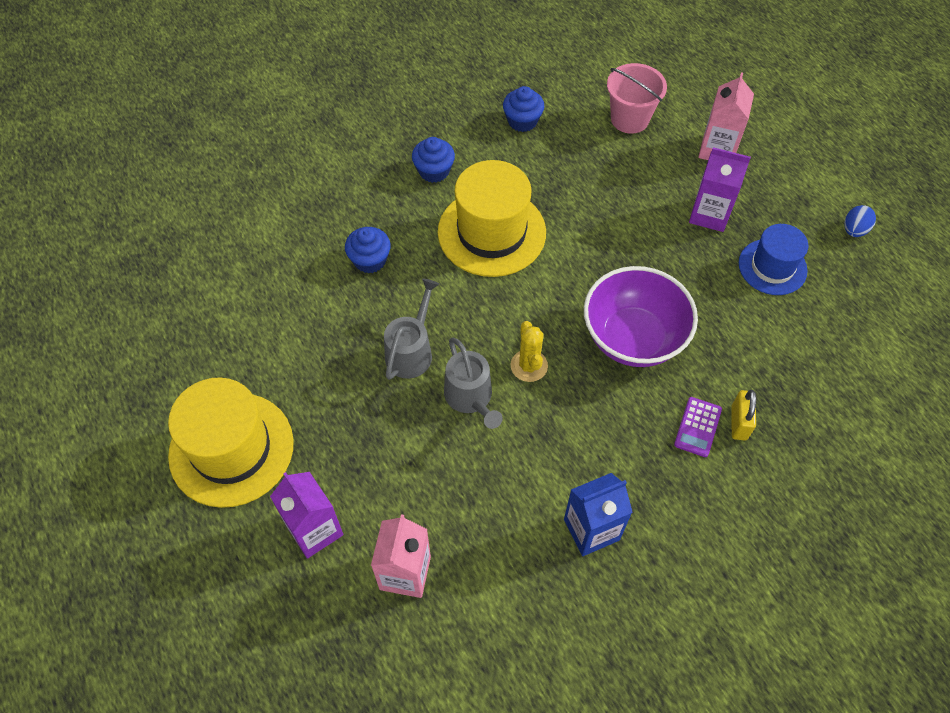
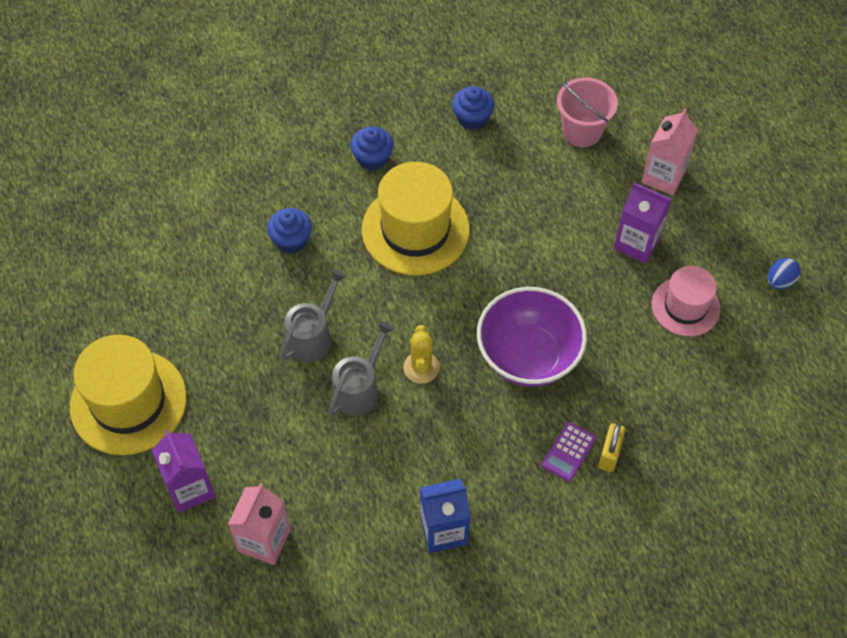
camera: 10 degrees right, 0 degrees up
(470, 397) = (359, 389): grey watering can -> grey watering can turned 135 degrees counterclockwise
(772, 267) = (685, 306): blue hat -> pink hat

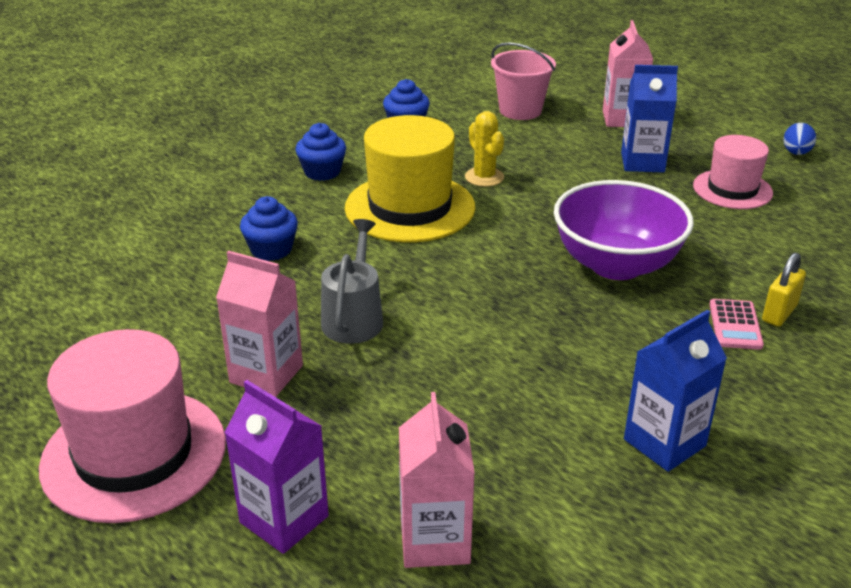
camera: 25 degrees left, 25 degrees down
(128, 402) = (134, 454): yellow hat -> pink hat
(232, 366) = (266, 374): none -> pink carton
(359, 389) = (447, 346): grey watering can -> none
(421, 367) = (506, 307): yellow cactus -> yellow cactus (484, 177)
(568, 452) = (735, 325): purple calculator -> pink calculator
(609, 454) = (779, 313): yellow padlock -> yellow padlock turned 45 degrees clockwise
(637, 243) = (642, 162): purple carton -> blue carton

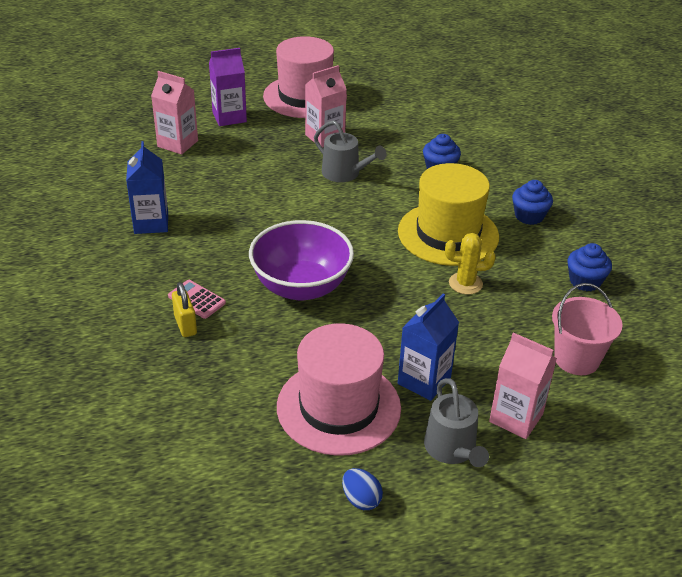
camera: 120 degrees right, 5 degrees up
(693, 134) = (452, 449): none -> grey watering can
(732, 189) = (338, 407): pink hat -> pink hat, size x1.63

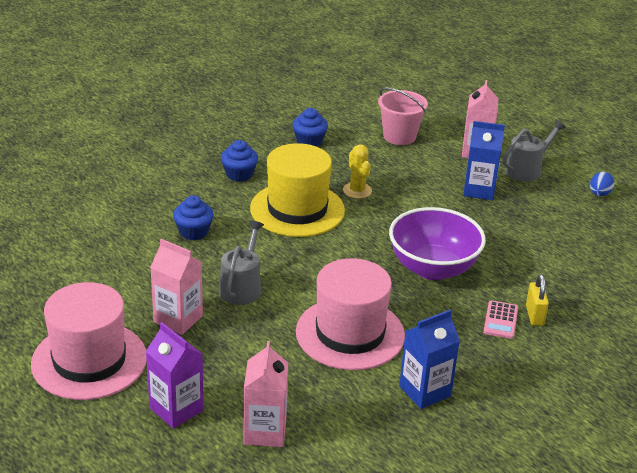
camera: 115 degrees left, 5 degrees down
(185, 325) = (534, 315): yellow padlock -> yellow padlock turned 45 degrees counterclockwise
(338, 407) = (538, 219): pink hat -> pink hat (350, 333)

